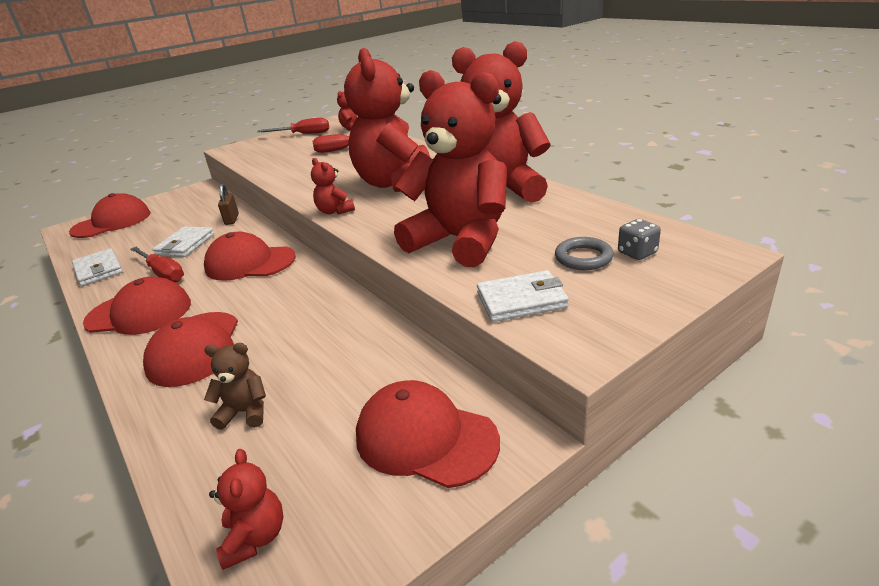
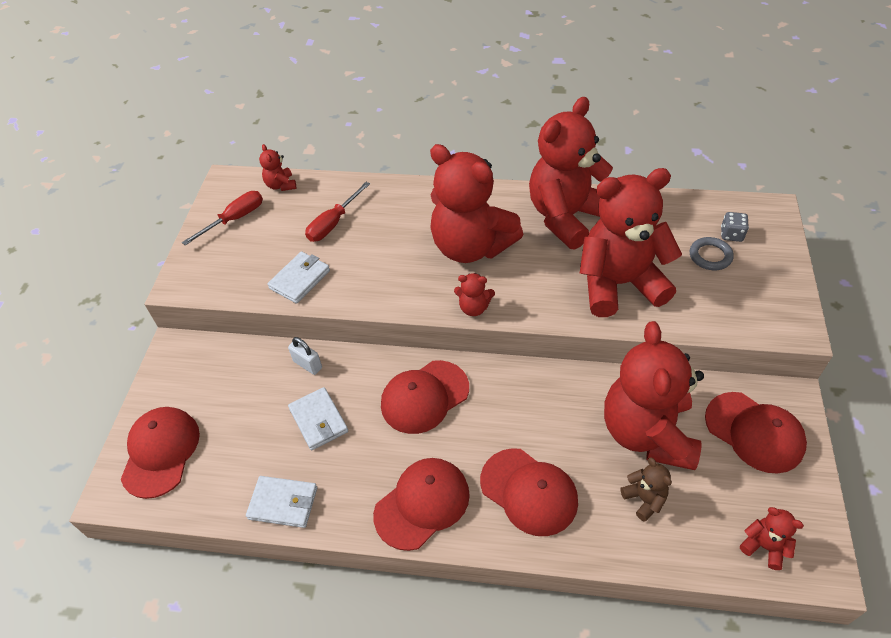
camera: 45 degrees left, 20 degrees up
(163, 273) = (362, 460): red screwdriver -> none
(232, 219) = (307, 364): brown padlock -> white padlock
(245, 412) = (644, 499): brown teddy bear -> brown teddy bear turned 105 degrees clockwise
(335, 371) = (647, 433): none -> red teddy bear
(425, 438) = (754, 432): red cap -> red cap turned 120 degrees counterclockwise
(521, 300) = (726, 313): white wallet -> white wallet (300, 279)

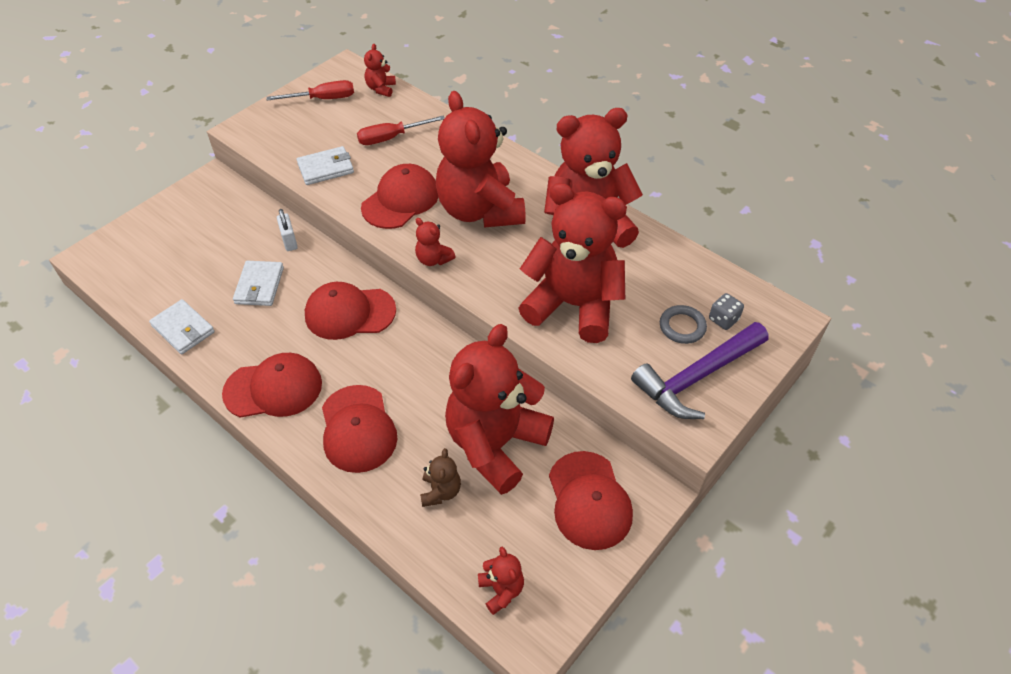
camera: 30 degrees right, 0 degrees up
(161, 452) = (140, 247): red cap -> red cap (401, 200)
(757, 288) = (697, 377): none -> purple hammer

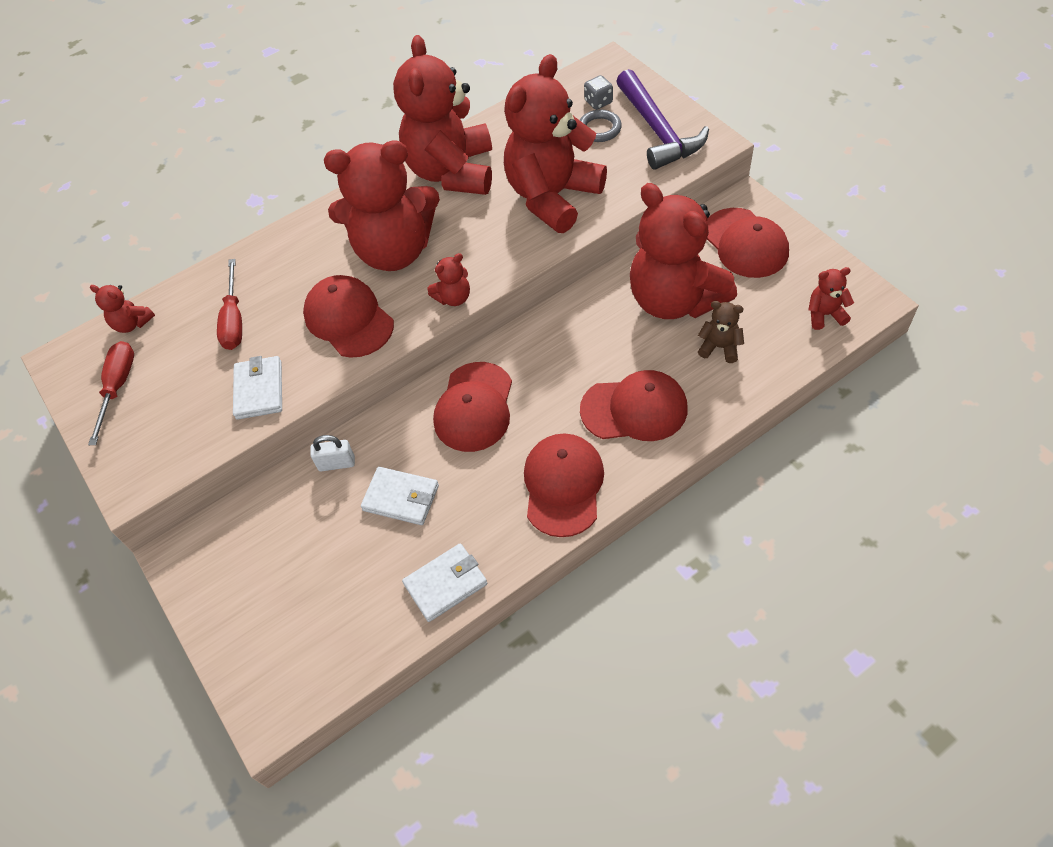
camera: 70 degrees left, 5 degrees up
(589, 500) = (745, 243): red cap -> red cap turned 60 degrees clockwise

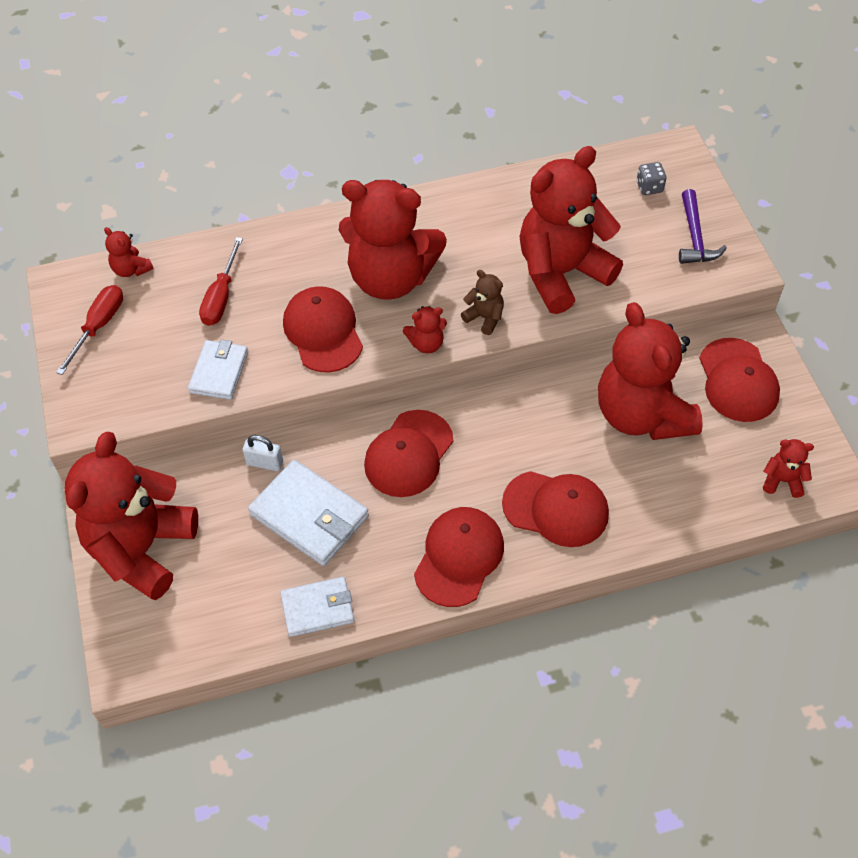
camera: 15 degrees right, 0 degrees up
(401, 498) = (309, 516): white wallet -> white wallet, size x1.56
(452, 172) = (476, 215): red teddy bear -> red teddy bear (142, 549)
(599, 129) = (638, 216): grey ring -> none
(657, 130) = (695, 237): purple hammer -> purple hammer, size x0.65
(719, 347) = (664, 477): brown teddy bear -> brown teddy bear (484, 318)

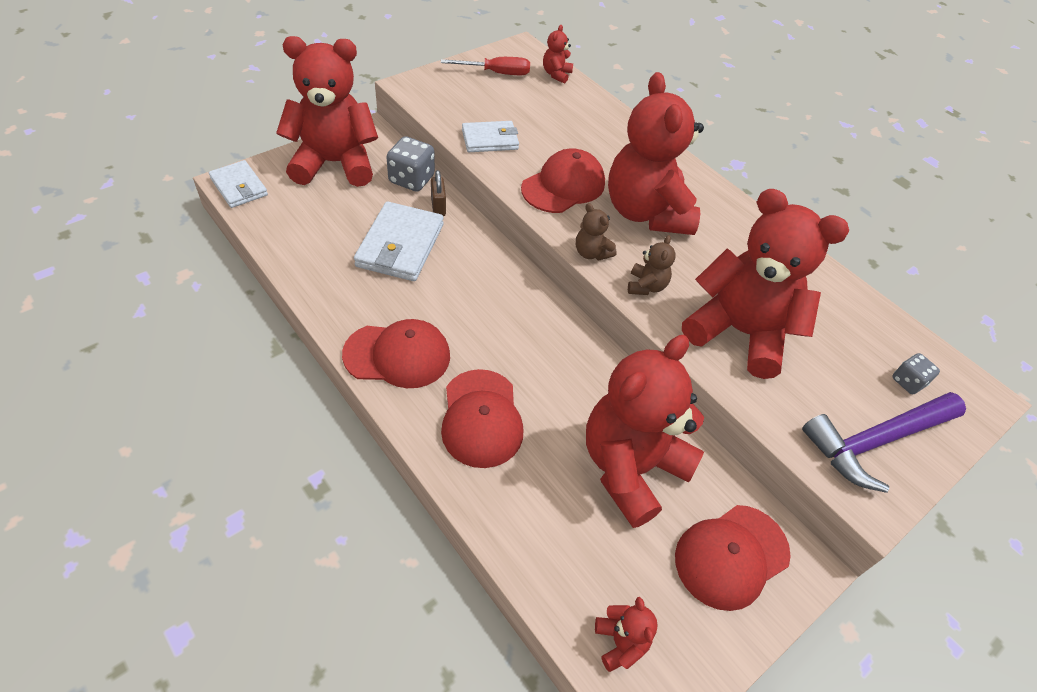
camera: 60 degrees right, 5 degrees down
(207, 476) = (411, 179): none -> grey dice
(221, 297) = (561, 123): red screwdriver -> none
(265, 463) = (438, 207): white padlock -> brown padlock
(317, 609) = (314, 273): white wallet -> white wallet (239, 187)
(408, 454) = (490, 292): red cap -> none
(426, 344) = (591, 253): red teddy bear -> brown teddy bear
(695, 237) = (876, 441): purple hammer -> purple hammer, size x1.53

